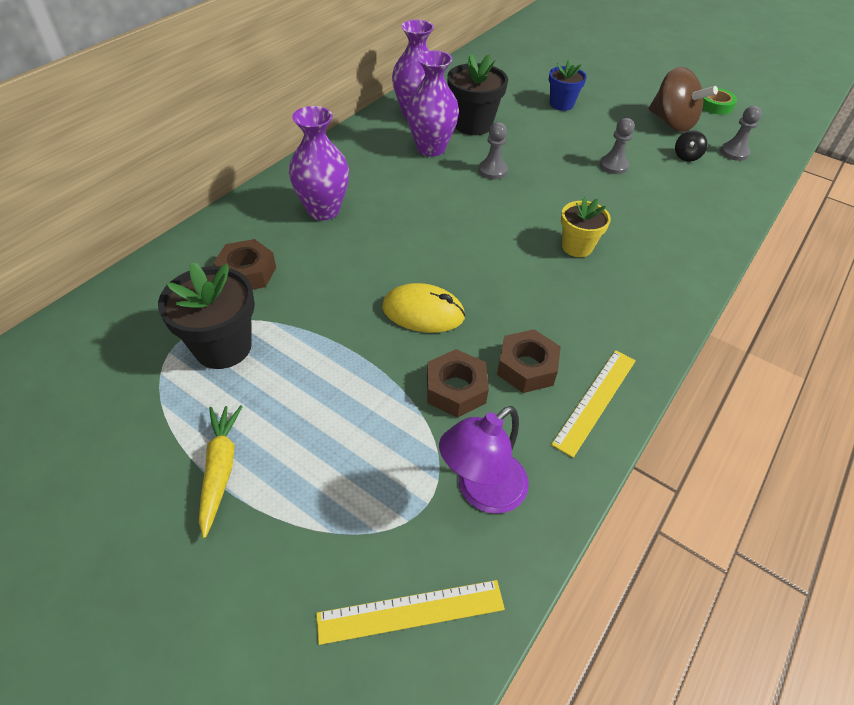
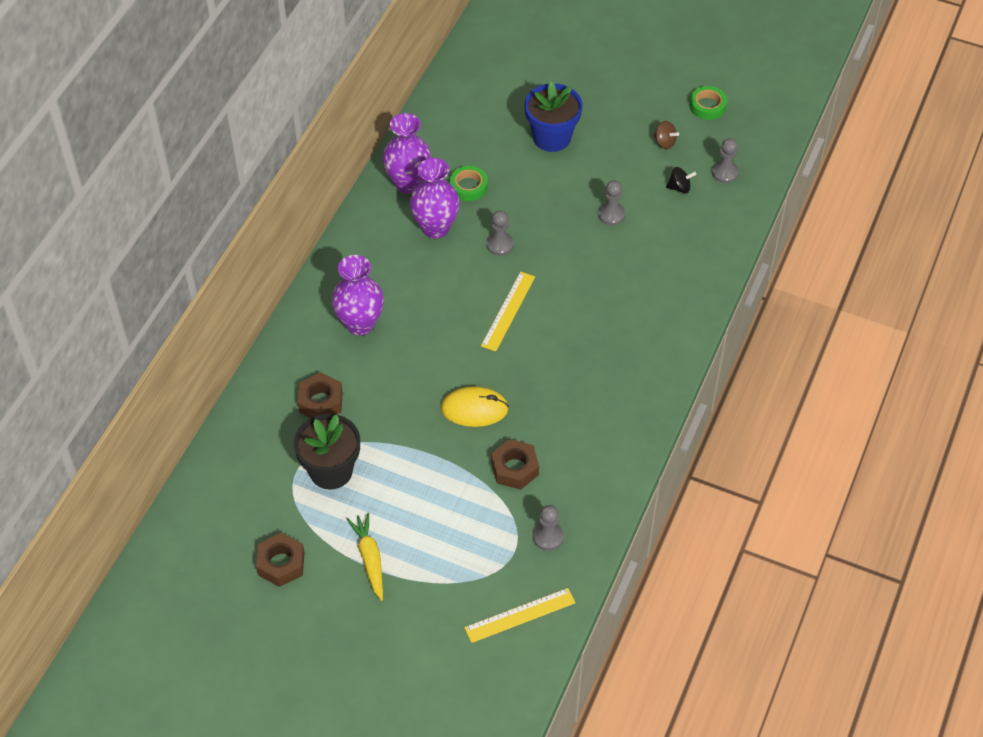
camera: 10 degrees left, 5 degrees up
(473, 125) = (468, 186): black flower pot -> green tape
(481, 491) = (548, 537): purple lamp -> grey pawn
(526, 367) = (563, 440): brown nut -> brown nut (281, 563)
(561, 104) = (552, 137): blue flower pot -> blue flower pot, size x1.52
(577, 247) = (588, 318): yellow flower pot -> none
(595, 401) = (617, 456): yellow ruler -> yellow ruler (508, 311)
(672, 123) = (664, 142): brown spinning top -> brown spinning top, size x0.46
(686, 156) = (679, 188): black spinning top -> black spinning top turned 105 degrees counterclockwise

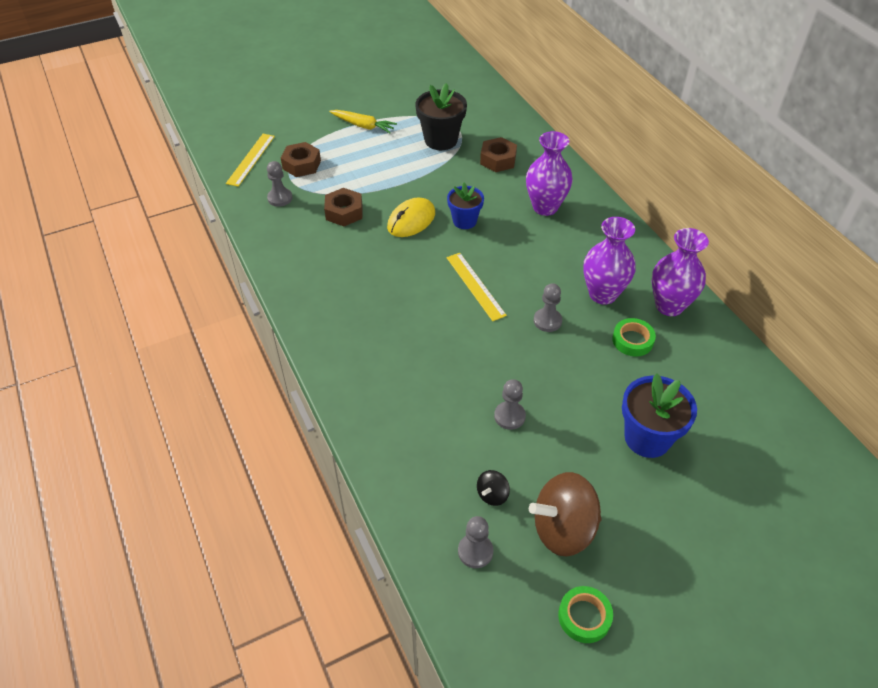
camera: 130 degrees right, 5 degrees down
(281, 563) = (403, 96): brown nut -> brown nut (301, 165)
(436, 369) = (464, 221): none -> blue flower pot
(664, 142) = (563, 529): brown spinning top -> brown spinning top, size x2.17

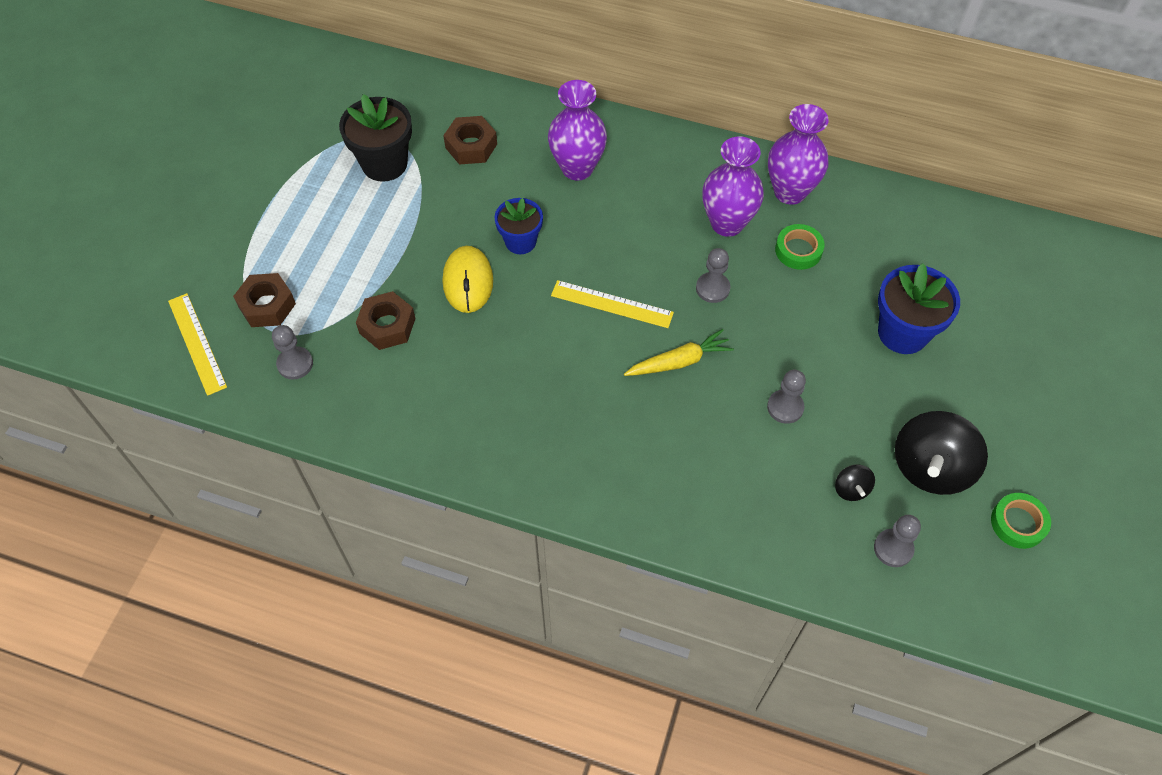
camera: 45 degrees left, 10 degrees up
(363, 126) = (276, 206): yellow carrot -> yellow carrot (679, 361)
(563, 529) = (930, 468): brown spinning top -> black spinning top

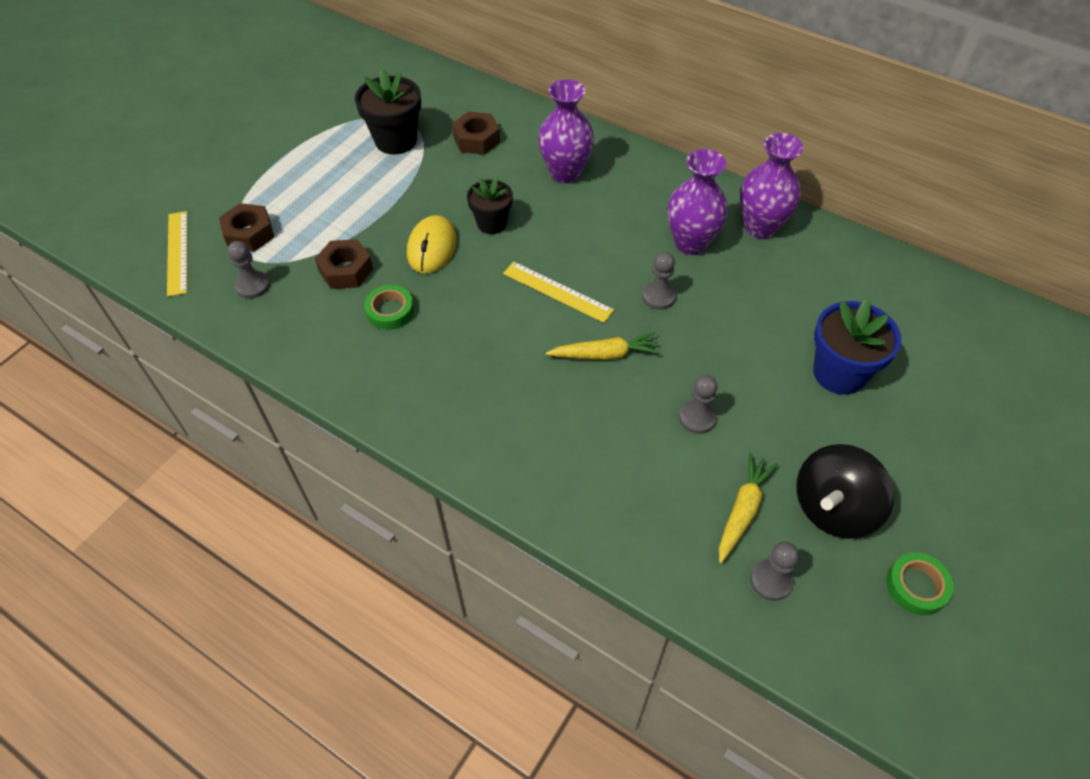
camera: 15 degrees right, 5 degrees down
(520, 241) = (492, 223): blue flower pot -> black flower pot
(798, 250) = (753, 279): green tape -> green tape (390, 311)
(851, 489) = (742, 510): black spinning top -> yellow carrot

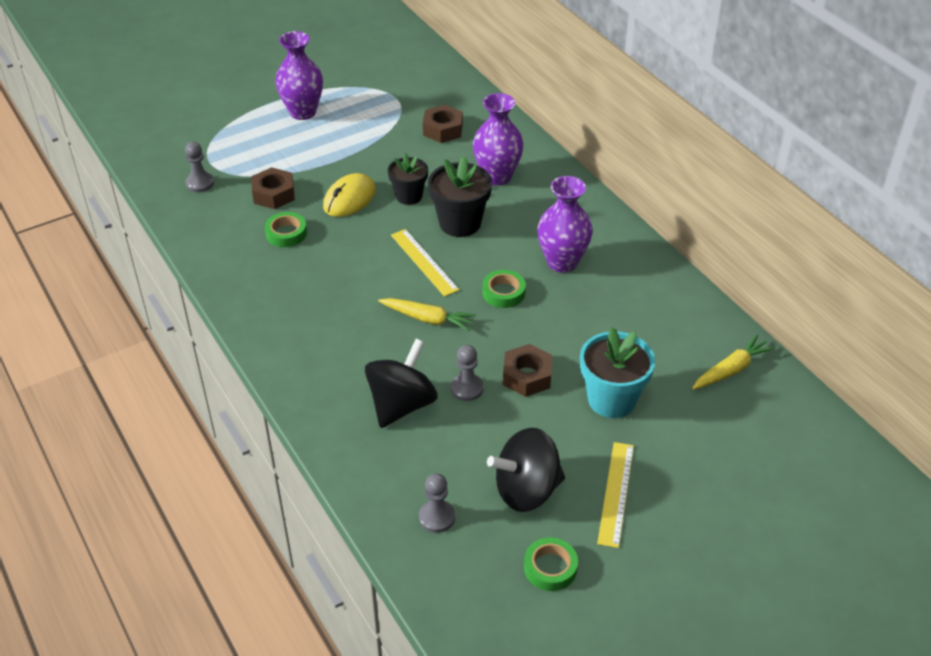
camera: 25 degrees right, 10 degrees down
(177, 252) = (162, 143): yellow ruler -> yellow ruler (615, 493)
(249, 234) = (221, 146): brown nut -> brown nut (527, 376)
(396, 140) = (377, 111): black flower pot -> black flower pot (460, 223)
(646, 464) = (401, 405): none -> black spinning top
(658, 296) = (503, 292): grey pawn -> green tape
(742, 510) = (452, 464): yellow carrot -> yellow carrot (731, 370)
(760, 227) = (633, 269): purple vase -> purple vase (303, 112)
(839, 373) = (611, 399): blue flower pot -> turquoise flower pot

